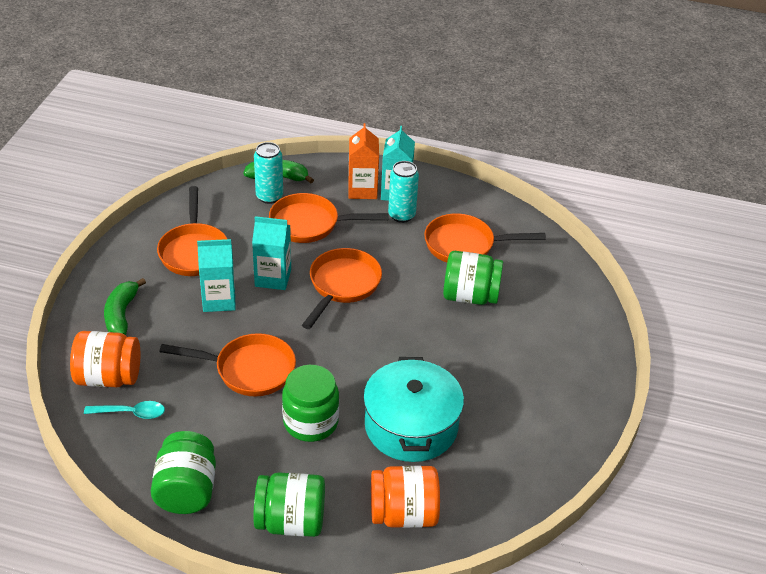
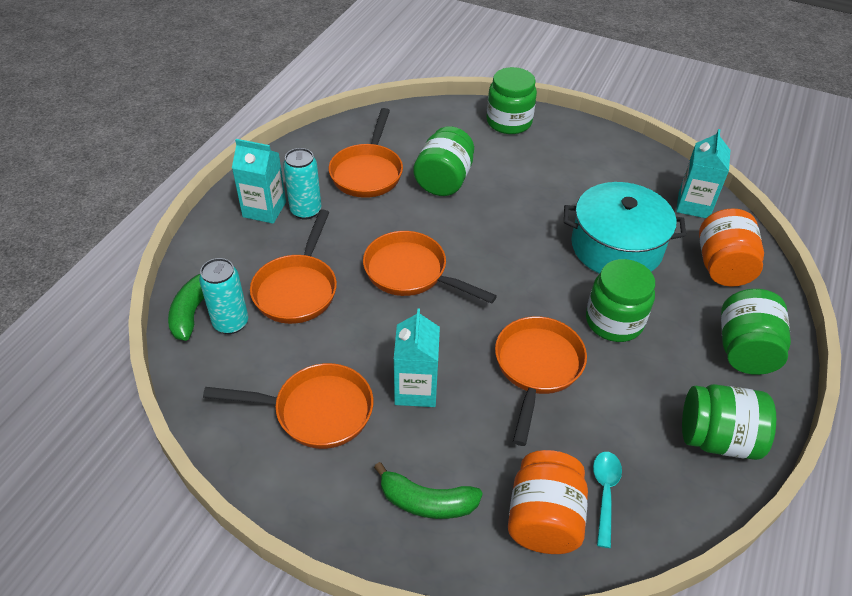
camera: 80 degrees left, 5 degrees up
(273, 278) = (386, 333): turquoise carton -> turquoise carton (693, 205)
(362, 190) = (250, 236): orange carton -> none
(584, 338) = (509, 122): none -> green jar

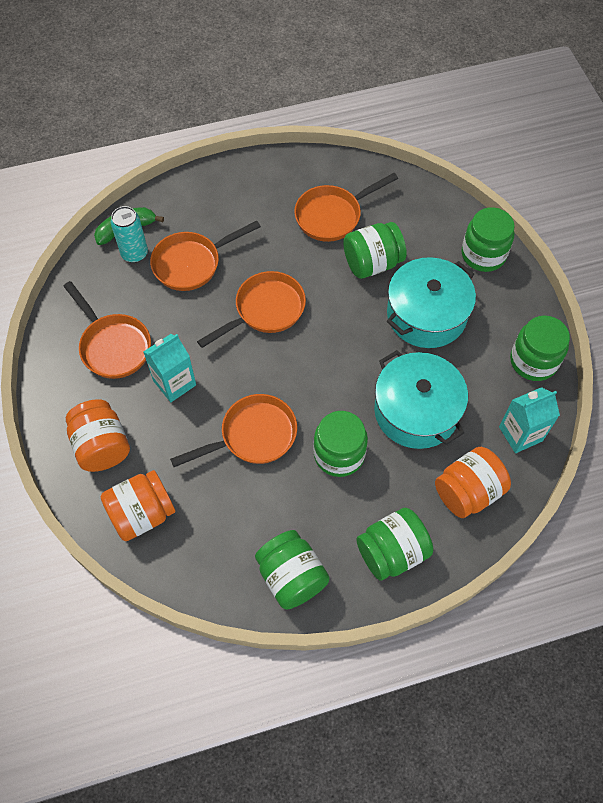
camera: 50 degrees right, 15 degrees up
(264, 209) = (238, 192): turquoise carton -> none
(306, 211) = (260, 213): turquoise can -> none
(411, 273) = (265, 310): orange pan -> orange pan turned 60 degrees clockwise
(427, 502) = (102, 446): green banana -> orange jar
(529, 183) = (426, 314): none -> turquoise pot
(605, 493) = (189, 535): turquoise spoon -> none
(633, 158) = (533, 361): none -> green jar

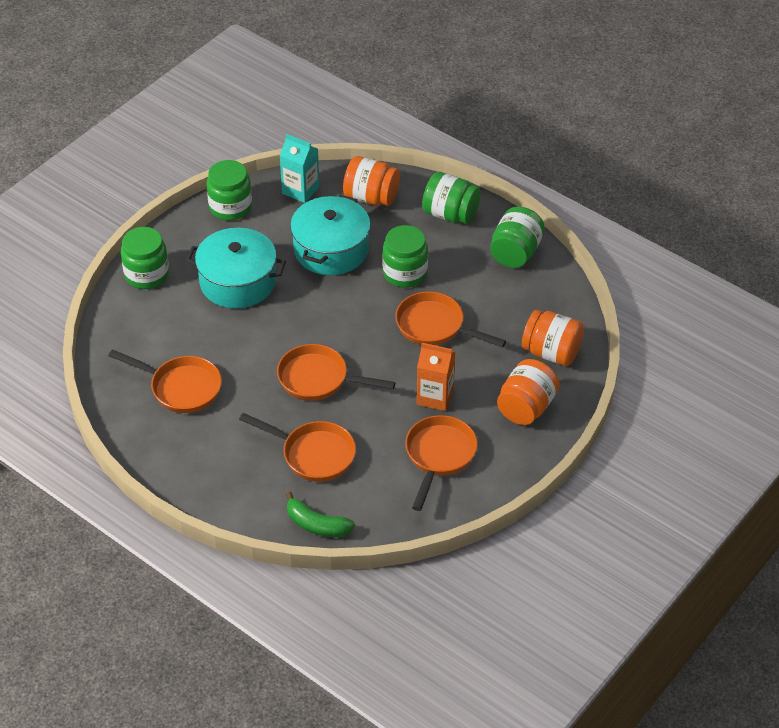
camera: 125 degrees left, 15 degrees down
(134, 253) = (337, 501): turquoise can -> none
(174, 383) = (435, 397): turquoise carton -> orange carton
(372, 263) = (212, 337): green jar -> none

